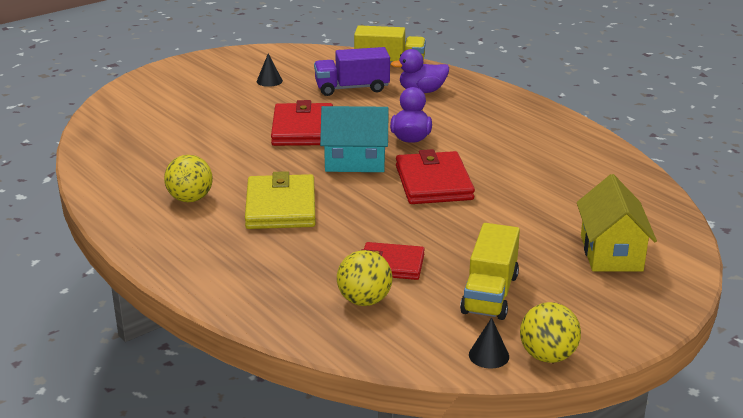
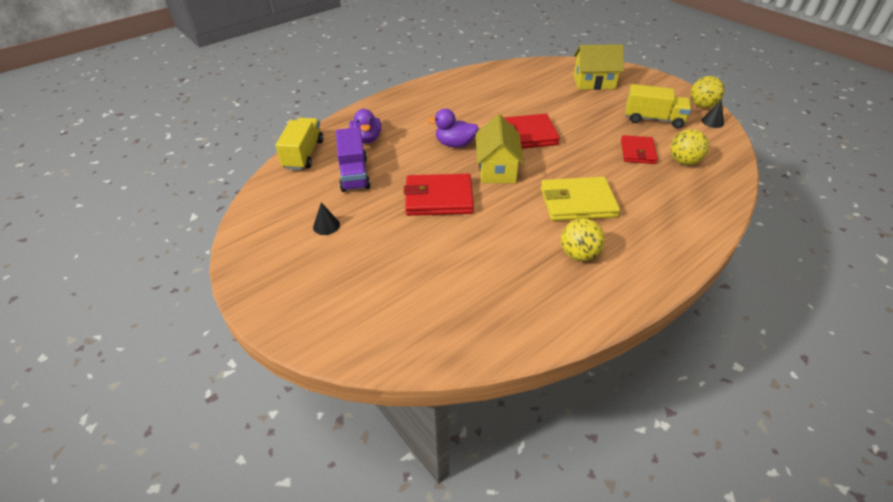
camera: 90 degrees left, 15 degrees up
(355, 162) = (497, 169): turquoise house -> yellow house

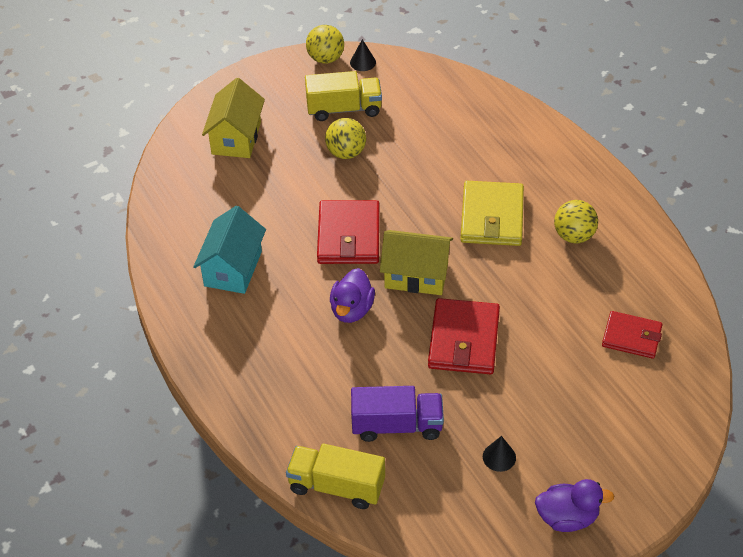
camera: 80 degrees left, 5 degrees up
(367, 139) = (313, 408): purple duck -> purple duck (567, 517)
(477, 96) = (233, 268): none -> turquoise house
(638, 152) = (409, 142): red wallet -> red wallet (631, 337)
(653, 119) = (344, 109): yellow truck -> yellow truck turned 60 degrees clockwise
(683, 161) = (435, 111): yellow ball -> yellow ball (346, 153)

